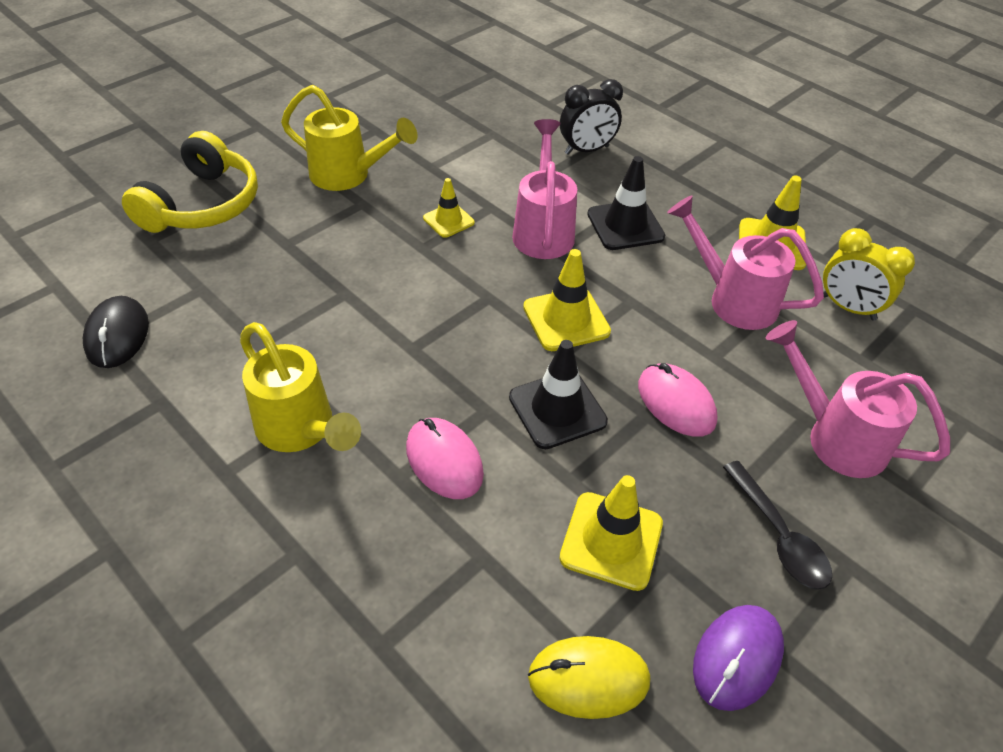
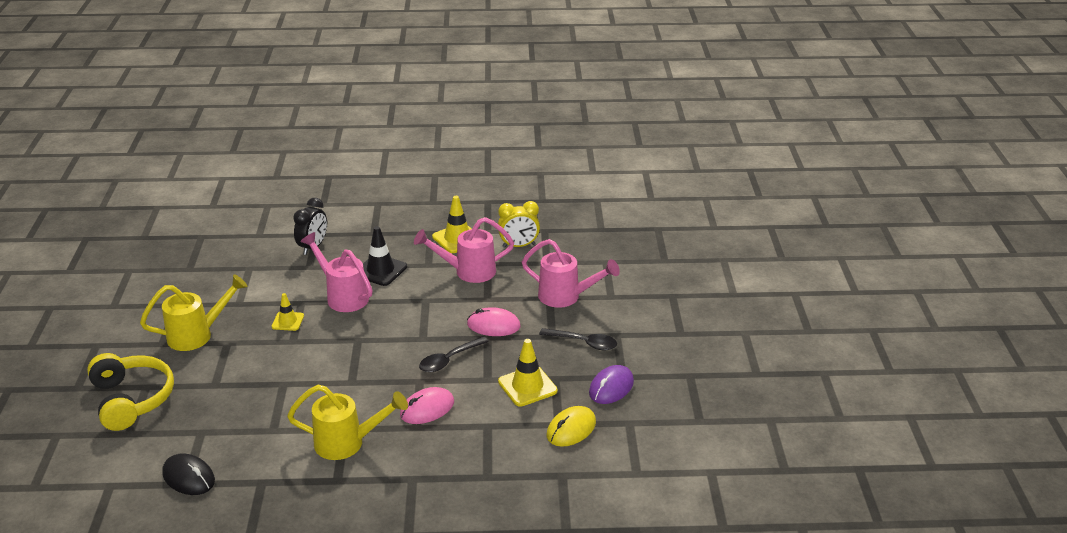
camera: 45 degrees left, 15 degrees down
(444, 461) = (427, 409): pink mouse -> pink mouse turned 45 degrees counterclockwise
(557, 409) = (449, 360): black traffic cone -> black spoon
(566, 319) = (406, 325): yellow traffic cone -> none
(737, 658) = (611, 387): purple mouse -> purple mouse turned 45 degrees clockwise
(834, 436) = (566, 297): pink watering can -> pink watering can turned 150 degrees counterclockwise

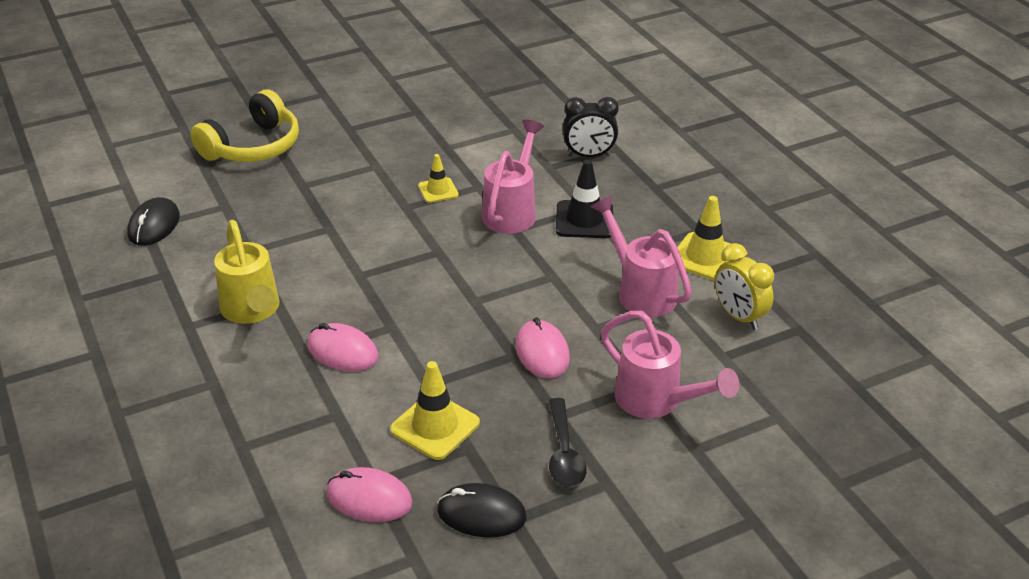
camera: 65 degrees right, 5 degrees up
(198, 335) = (376, 143): yellow watering can -> none
(449, 360) = (446, 337): black spoon -> none
(566, 297) = (657, 402): pink watering can -> pink watering can turned 45 degrees counterclockwise
(571, 429) = (369, 498): yellow mouse -> pink mouse
(611, 387) = (481, 514): purple mouse -> black mouse

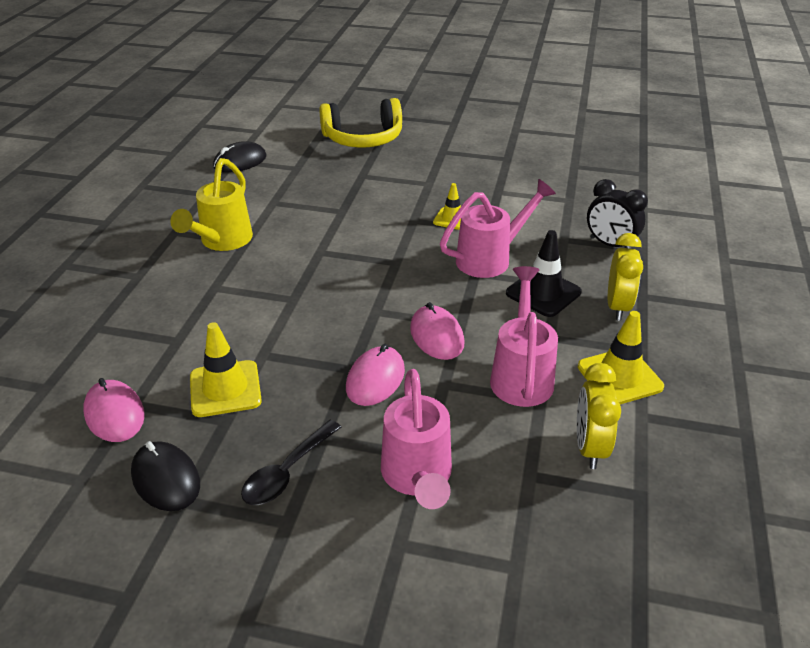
camera: 40 degrees right, 0 degrees up
(342, 351) = (239, 298): pink mouse -> pink mouse (436, 336)
(648, 204) = (617, 307): none -> yellow clock

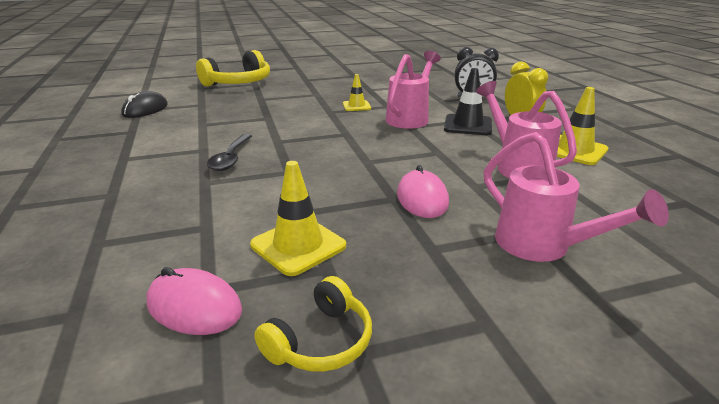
camera: 30 degrees left, 10 degrees down
(166, 479) = (320, 341): black mouse -> yellow headphones
(222, 242) = (180, 154): yellow watering can -> none
(287, 472) = (435, 285): black spoon -> black spoon (231, 158)
(436, 336) = (431, 162): pink mouse -> none
(590, 447) = (618, 189): yellow clock -> none

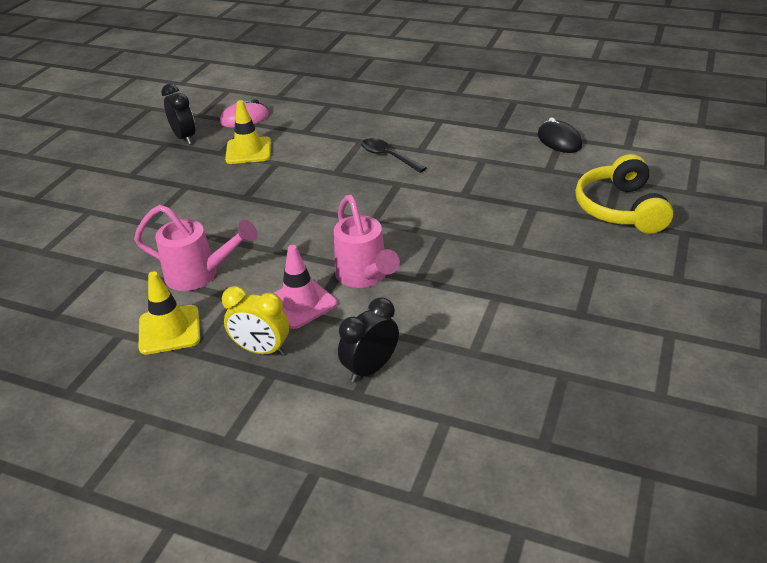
camera: 130 degrees right, 10 degrees up
(320, 341) = (184, 138): yellow headphones -> black clock
(356, 106) = (441, 258): yellow traffic cone -> none
(422, 198) = (229, 206): pink mouse -> none
(467, 125) = (300, 303): black traffic cone -> pink traffic cone
(543, 247) = (131, 220): pink watering can -> none

